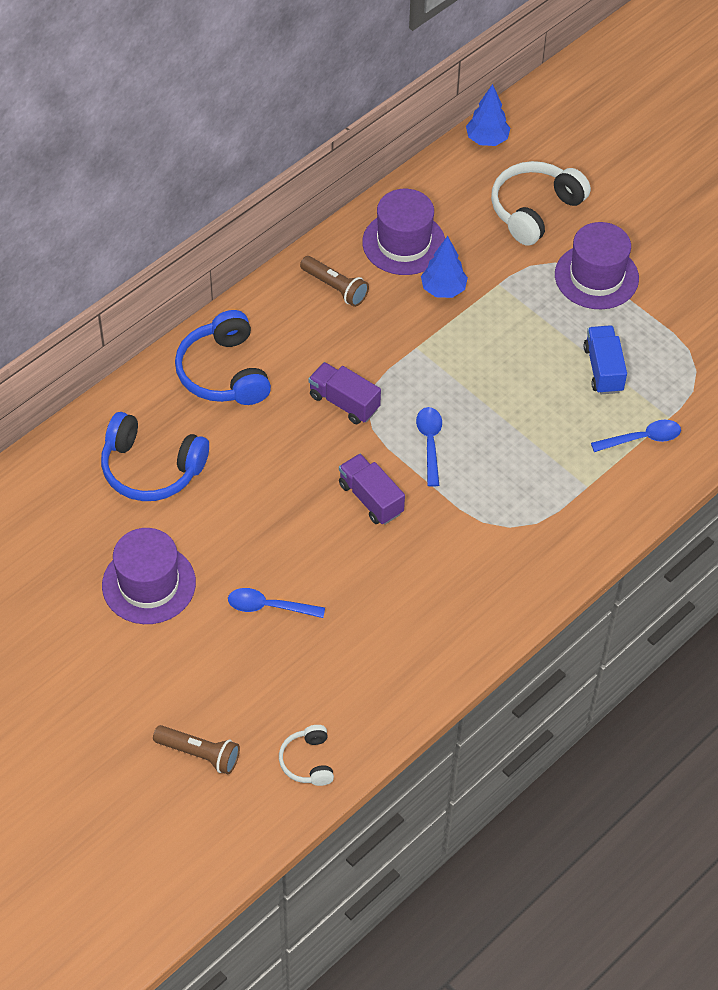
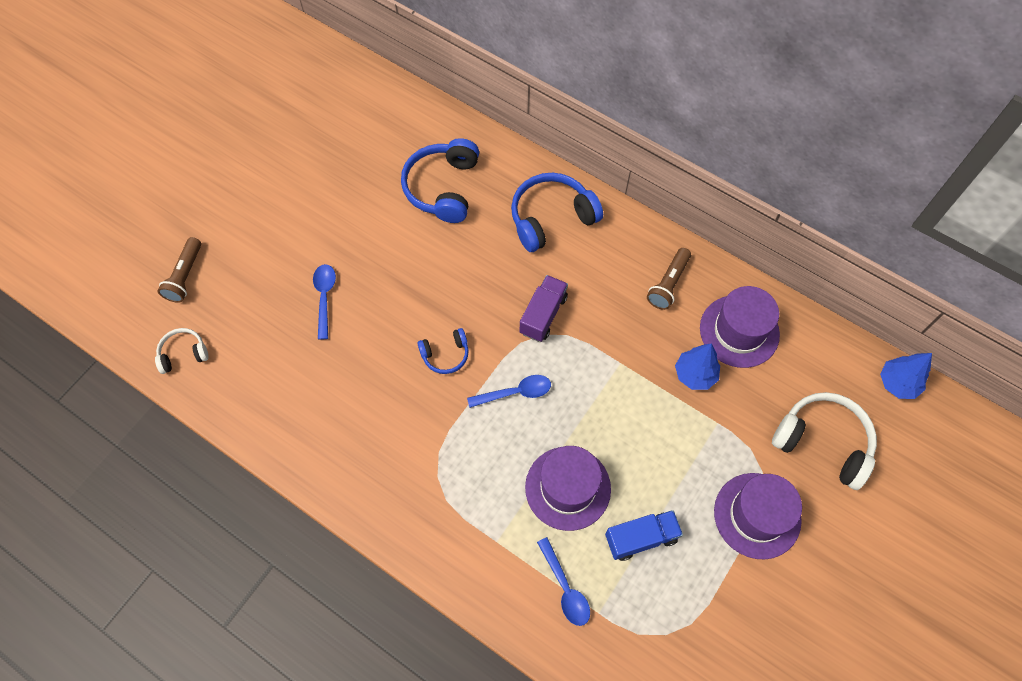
camera: 80 degrees right, 10 degrees up
(149, 584) = (334, 209): purple hat -> purple hat (568, 488)
(371, 499) = (445, 354): purple truck -> blue headphones

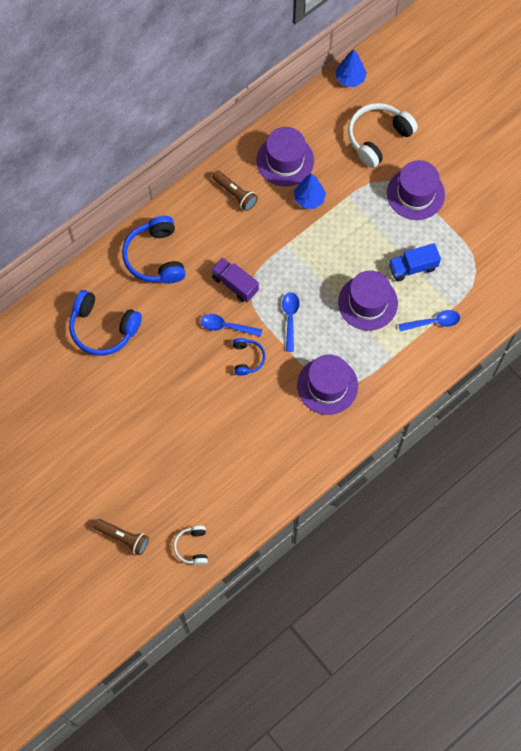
camera: 75 degrees left, 5 degrees up
(324, 298) = (175, 435): blue spoon -> blue spoon (227, 326)
(432, 463) = (327, 385): none -> purple hat
(641, 538) = (412, 267): blue truck -> blue truck turned 105 degrees counterclockwise

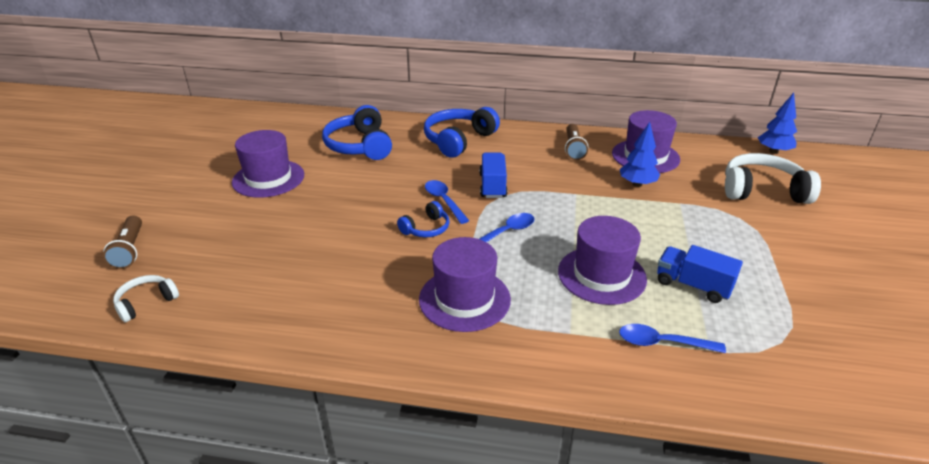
camera: 50 degrees right, 35 degrees down
(235, 284) = (492, 186): purple truck -> blue truck
(415, 194) = (764, 242): purple hat -> purple hat (268, 178)
(433, 322) = (663, 343): blue spoon -> blue spoon turned 150 degrees clockwise

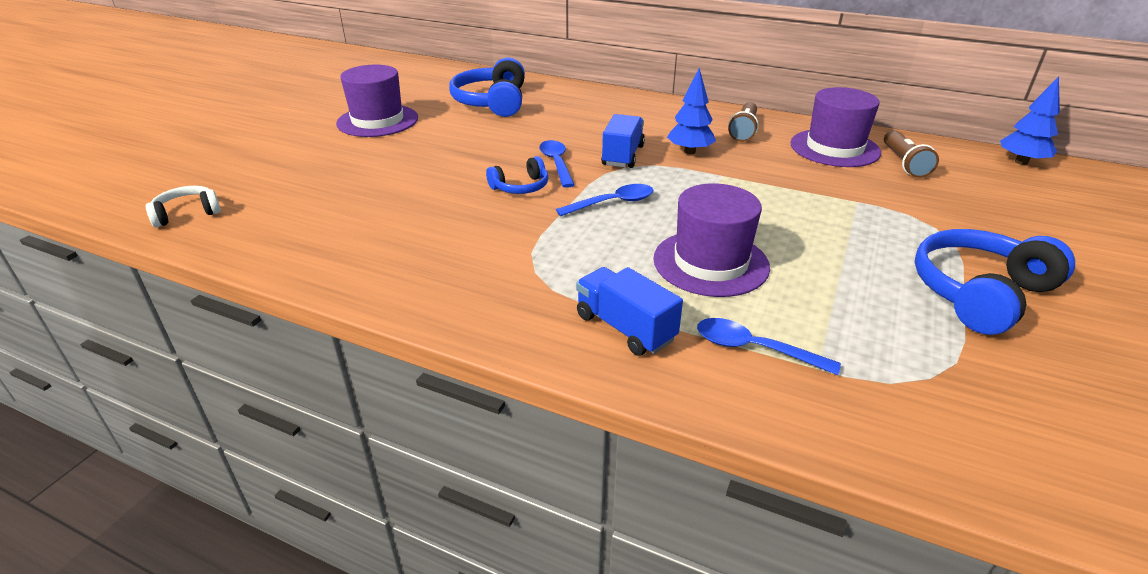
camera: 15 degrees right, 0 degrees up
(130, 250) = (202, 166): brown flashlight -> brown flashlight (904, 163)
(459, 140) = (607, 108): blue headphones -> blue headphones (980, 293)
(464, 299) = (525, 262): purple hat -> none
(637, 184) = (808, 175): blue tree -> blue tree (689, 151)
(693, 285) = (830, 292): blue truck -> blue truck (625, 328)
(762, 191) = (984, 202): white headphones -> none

